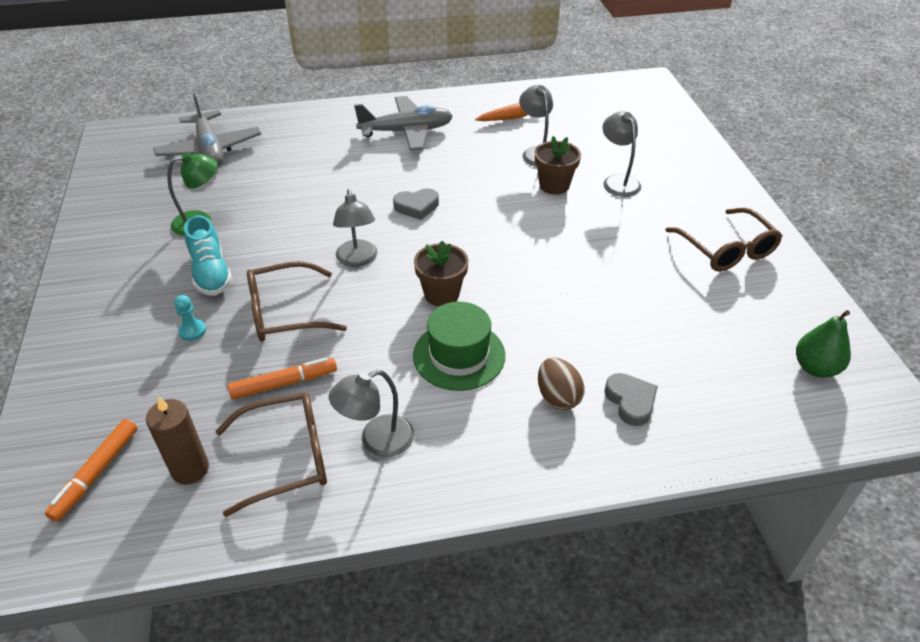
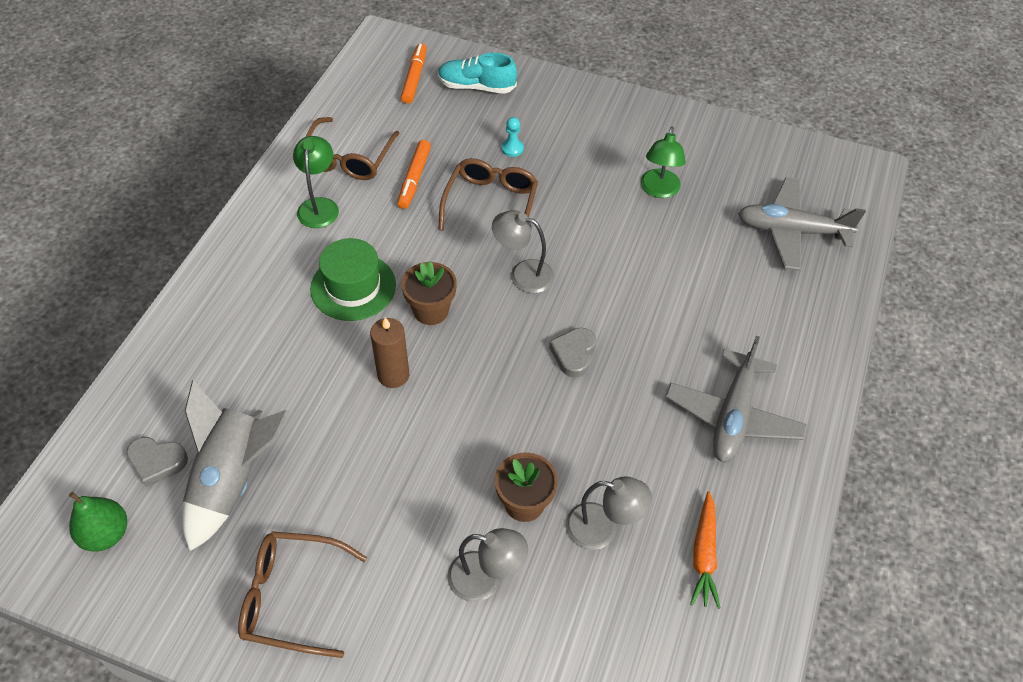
camera: 120 degrees right, 10 degrees up
(96, 473) = (414, 78): orange marker -> orange marker turned 45 degrees clockwise
(190, 469) = (380, 115): brown candle -> brown candle (393, 375)
(211, 273) = (577, 177): turquoise shoe -> turquoise shoe (476, 86)
(377, 441) = (319, 206): grey lamp -> green lamp
(558, 397) = (258, 324): brown egg -> none
(630, 401) = (210, 368): grey heart -> grey heart (157, 462)
(696, 324) = (233, 479): none -> grey rocket

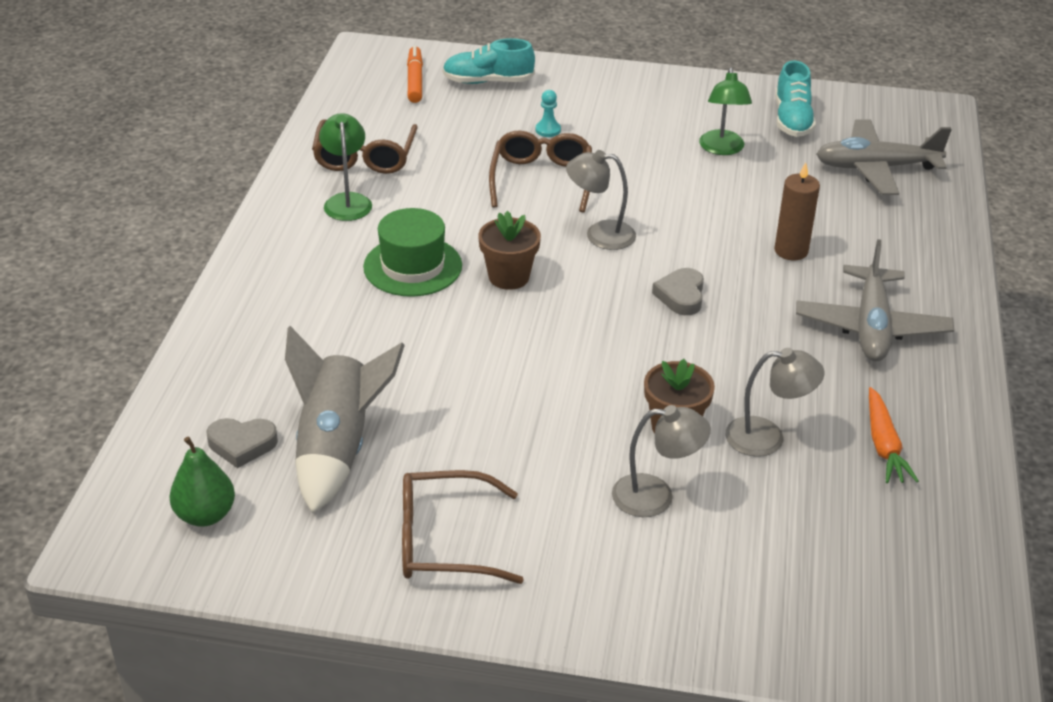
camera: 10 degrees left, 15 degrees down
(393, 375) = (487, 336): brown candle -> brown candle (791, 251)
(414, 179) = (447, 167): orange marker -> none
(731, 165) = (792, 120): none -> turquoise shoe

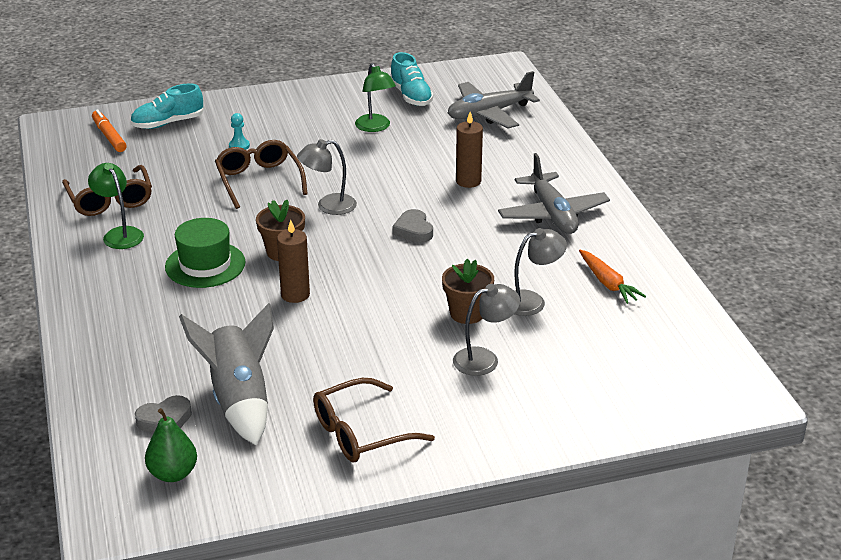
camera: 25 degrees left, 5 degrees down
(487, 336) = (295, 294): none -> brown candle

